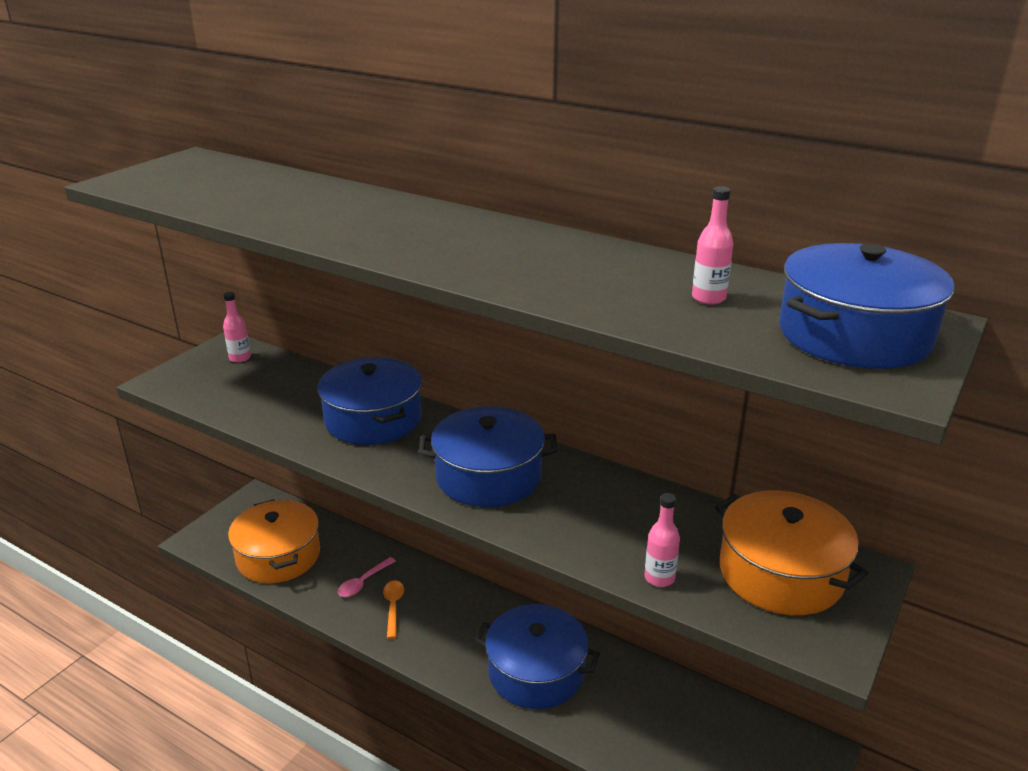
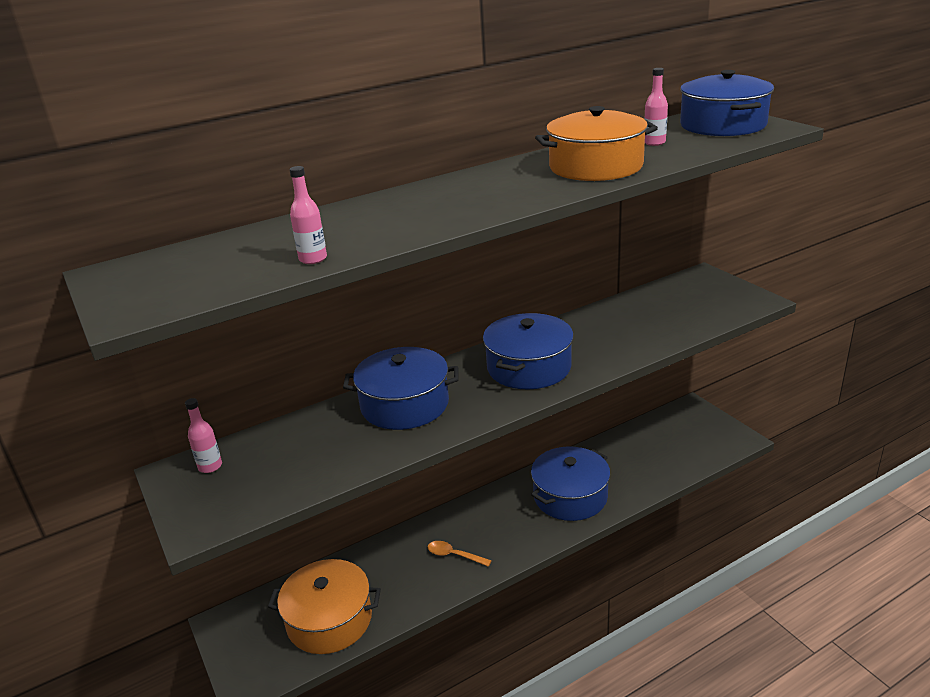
camera: 60 degrees left, 0 degrees up
(363, 582) = (411, 567): pink spoon -> none
(659, 578) = (677, 332): pink bottle -> pink bottle (313, 259)
(781, 573) = (693, 296): orange pot -> orange pot (595, 167)

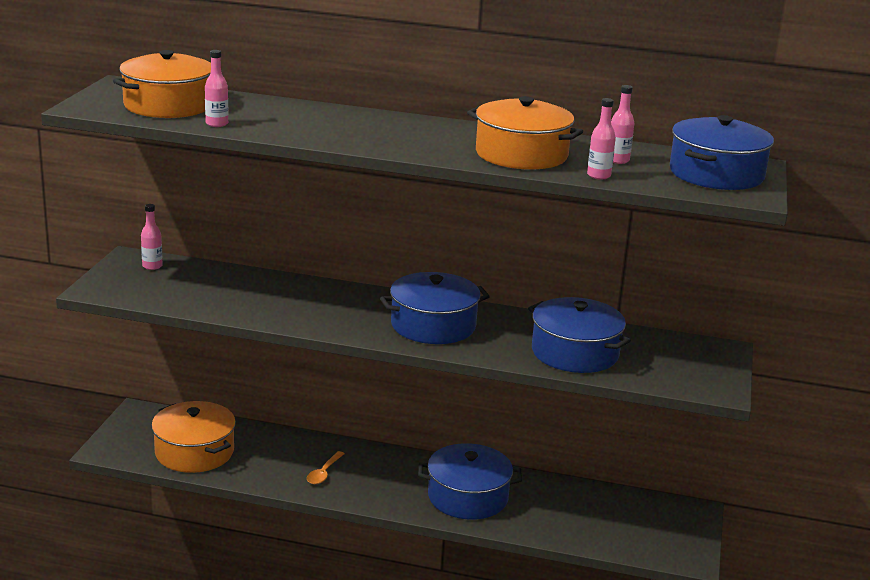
camera: 40 degrees right, 5 degrees down
(216, 267) = (168, 105): none -> orange pot
(404, 404) = (311, 299): blue pot -> blue pot (575, 353)
(454, 555) = (324, 473): orange spoon -> orange spoon turned 135 degrees counterclockwise
(679, 156) = (598, 176): none -> pink bottle

